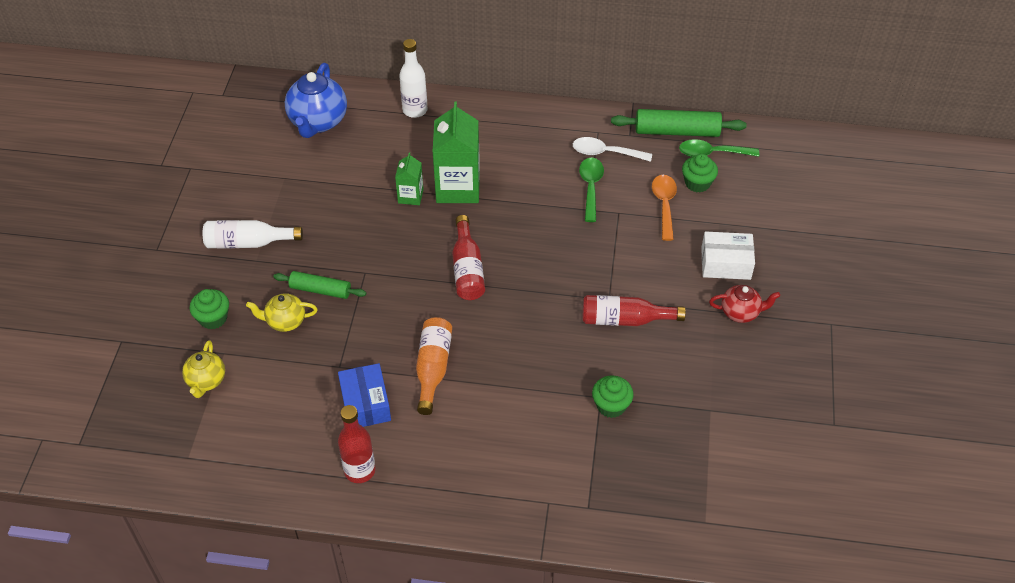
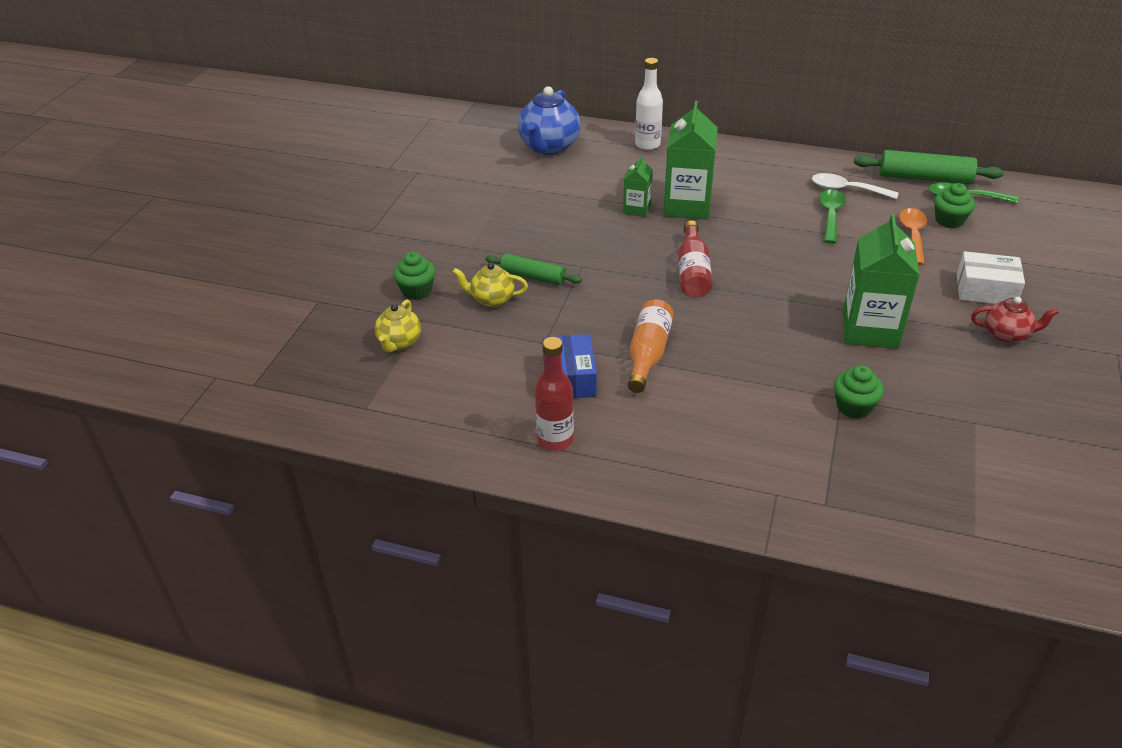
camera: 10 degrees right, 10 degrees down
(248, 243) = (464, 233): white bottle -> none
(625, 320) = (870, 330): red bottle -> green carton

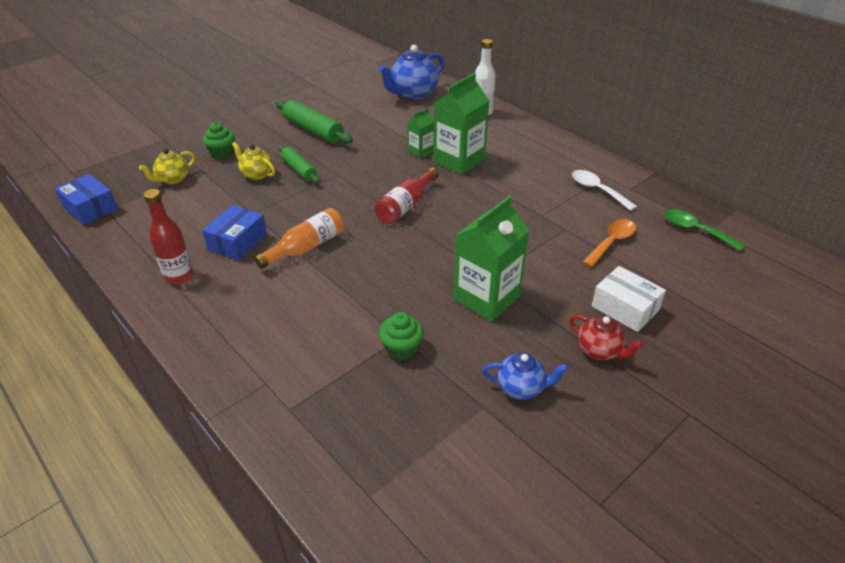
camera: 30 degrees right, 0 degrees up
(343, 415) = (90, 208): none -> blue box
(830, 216) = (560, 204): green spoon -> none
(924, 178) = (677, 203): green rolling pin -> green rolling pin (313, 130)
(949, 220) = (659, 243): green cupcake -> none
(984, 393) = (521, 388): none -> blue teapot

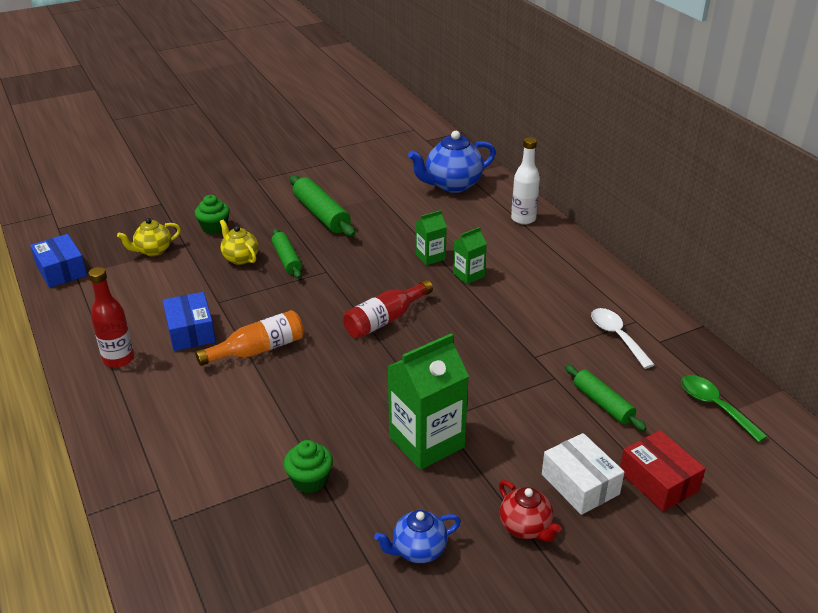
camera: 15 degrees right, 5 degrees down
(237, 242) = (191, 331): blue box -> blue box turned 60 degrees counterclockwise
(459, 161) = (468, 275): green carton -> green carton, size x0.52
(521, 388) = (418, 550): blue teapot -> blue teapot turned 135 degrees clockwise
(611, 243) = (602, 404): orange spoon -> green rolling pin
(682, 294) = (658, 481): none -> red box

